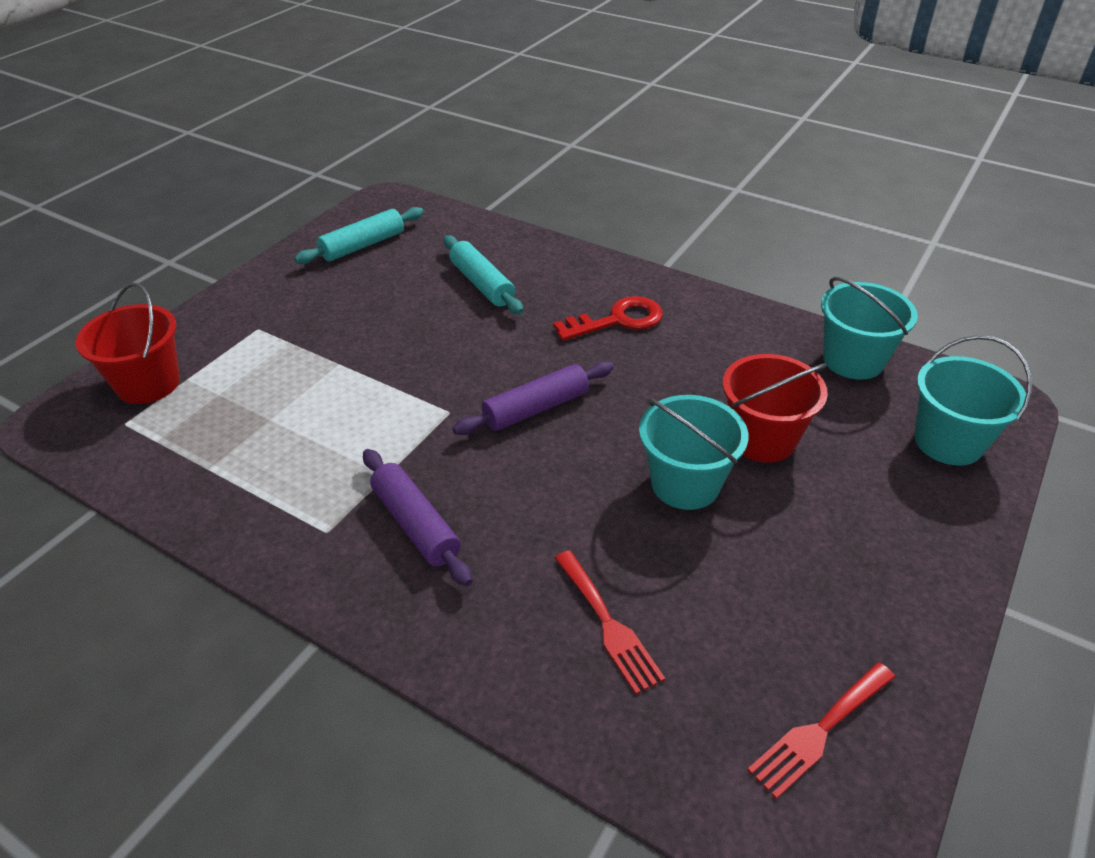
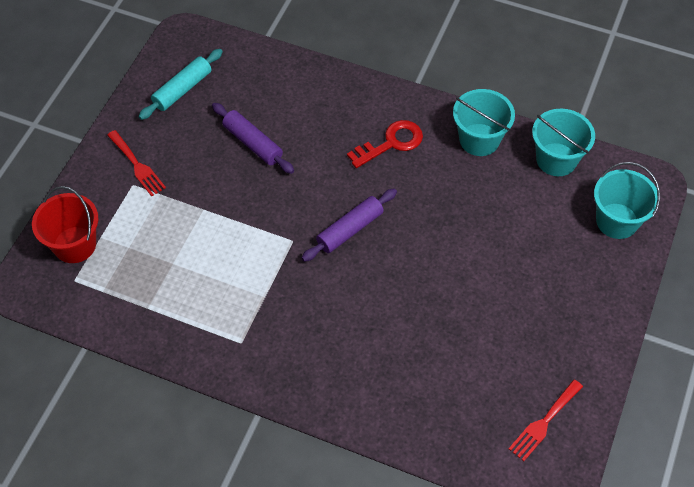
camera: 10 degrees left, 15 degrees up
(415, 524) = (294, 329): purple rolling pin -> purple rolling pin (252, 143)
(482, 284) = (285, 119): turquoise rolling pin -> none
(608, 625) = (424, 379): red fork -> red fork (137, 165)
(685, 483) = (455, 276): turquoise bucket -> turquoise bucket (479, 139)
(762, 439) = (500, 235): red bucket -> none

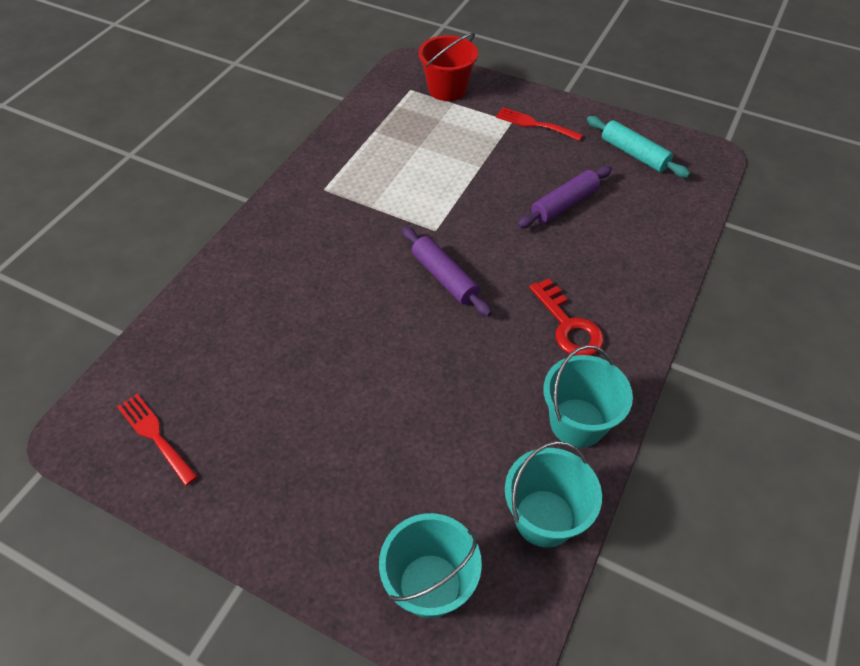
camera: 95 degrees right, 5 degrees down
(137, 165) = (534, 124): red fork -> red fork turned 60 degrees clockwise

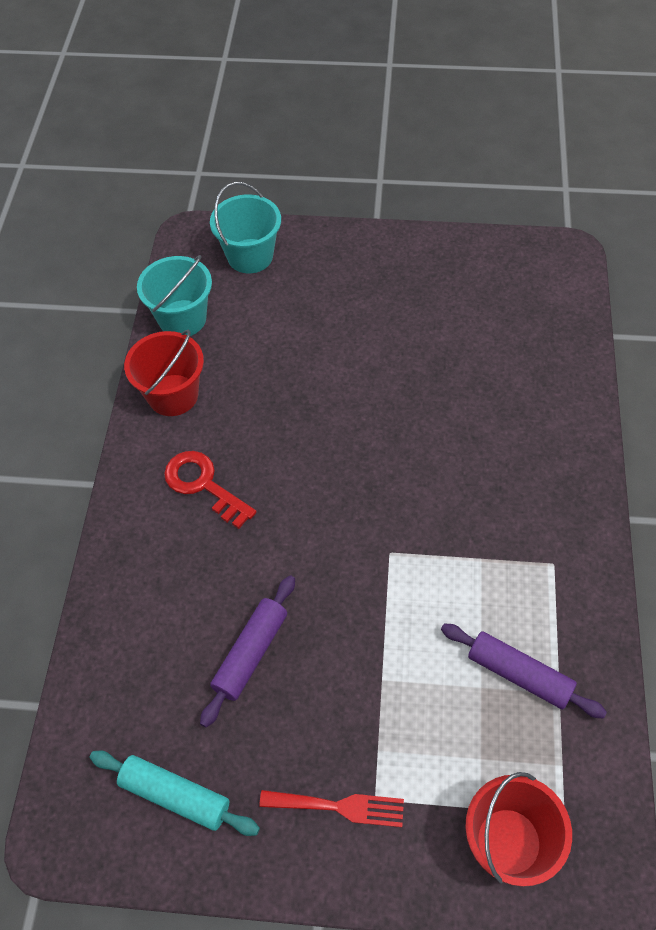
camera: 160 degrees right, 5 degrees up
(155, 435) = (508, 273): red fork -> none
(444, 277) = (350, 494): purple rolling pin -> purple rolling pin (519, 674)
(577, 422) = (173, 395): turquoise bucket -> red bucket

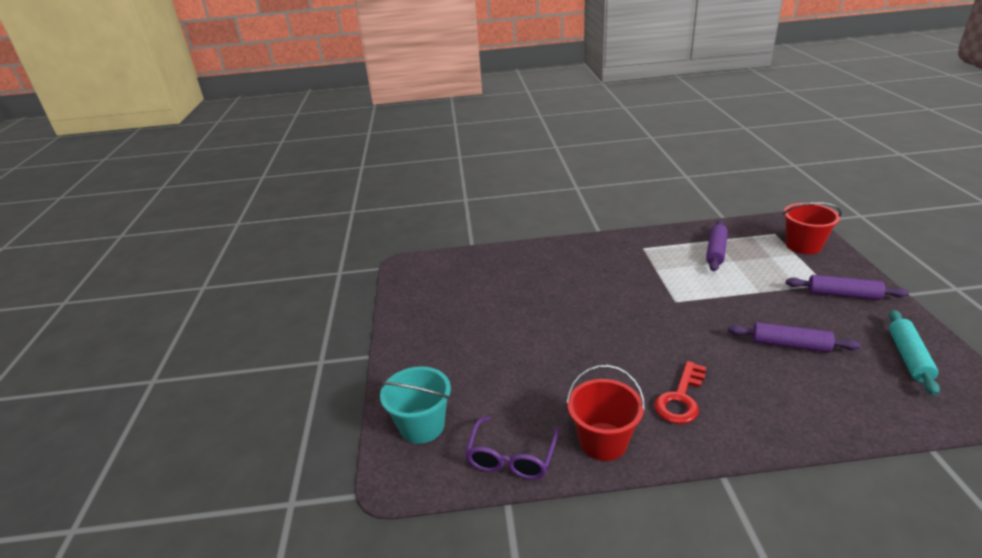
camera: 100 degrees left, 25 degrees down
(182, 318) = (511, 458): turquoise bucket -> purple glasses
(339, 807) = (843, 295): red fork -> purple rolling pin

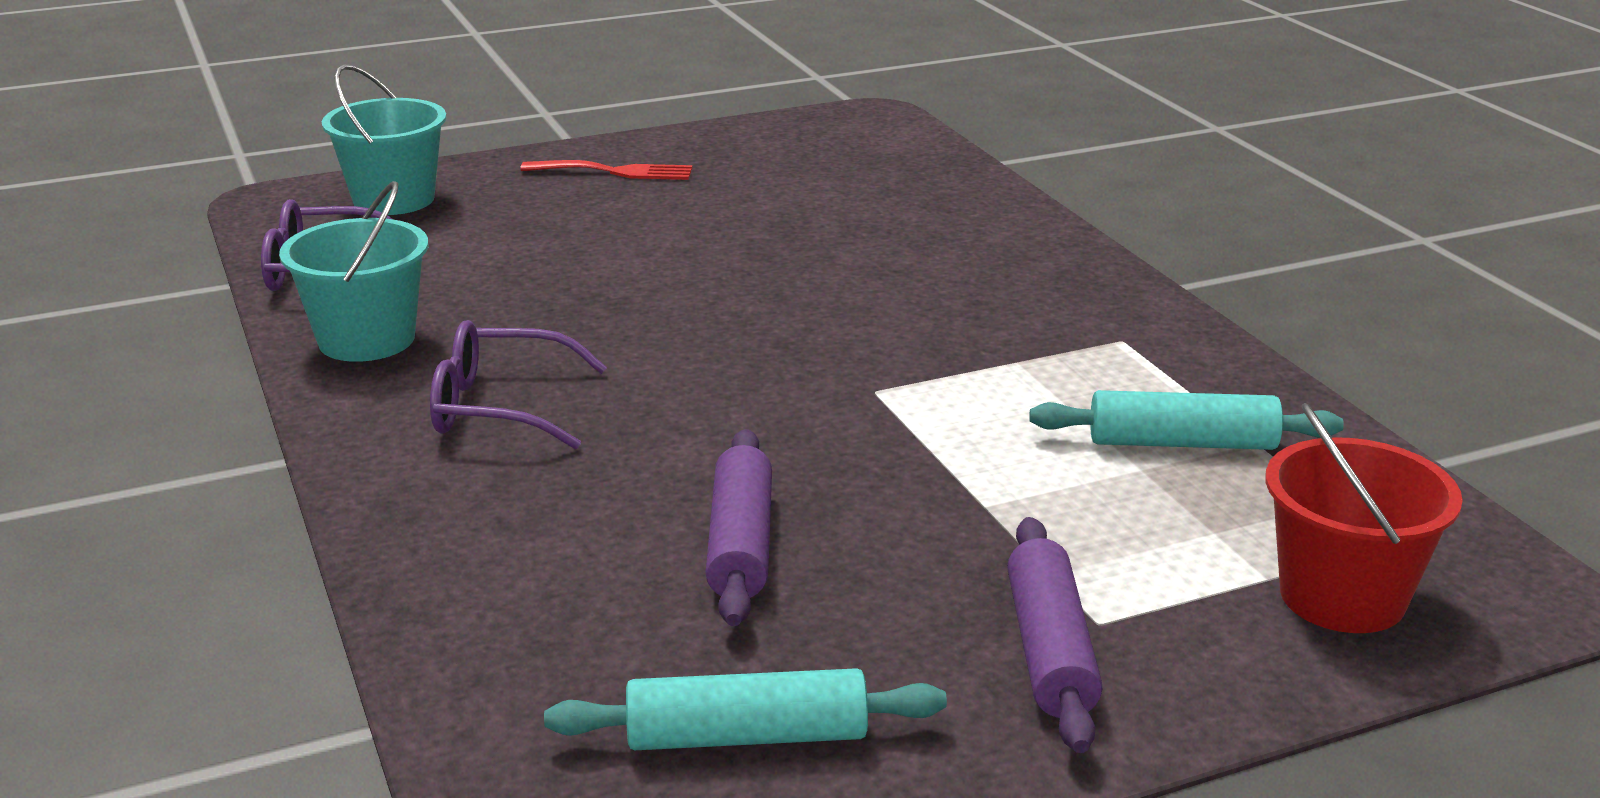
camera: 70 degrees right, 5 degrees down
(428, 343) = (615, 172): none -> red fork
(603, 441) = (366, 339): red bucket -> turquoise bucket
(680, 398) = (499, 407): red key -> purple glasses
(715, 251) = (1182, 443): purple rolling pin -> turquoise rolling pin

